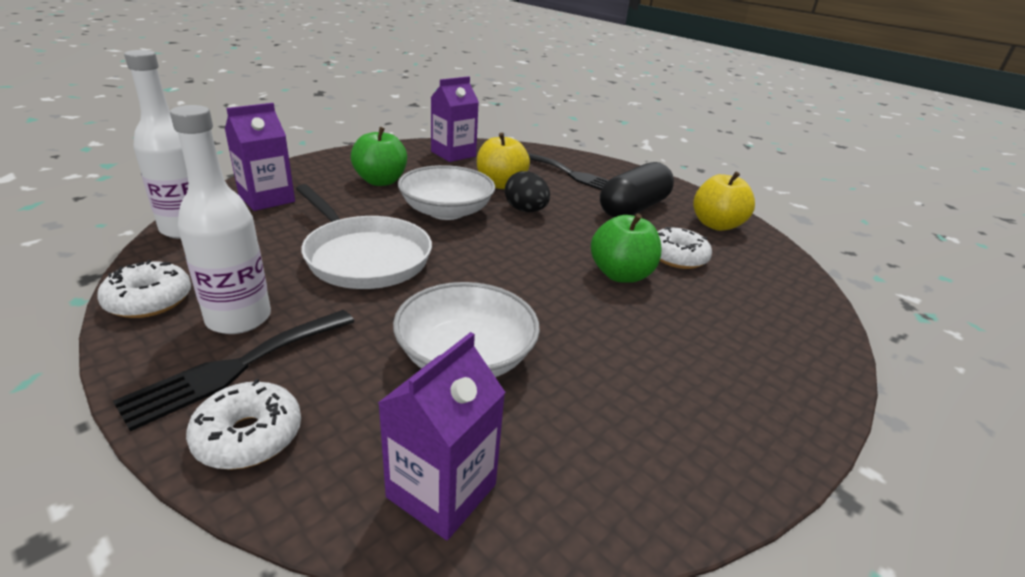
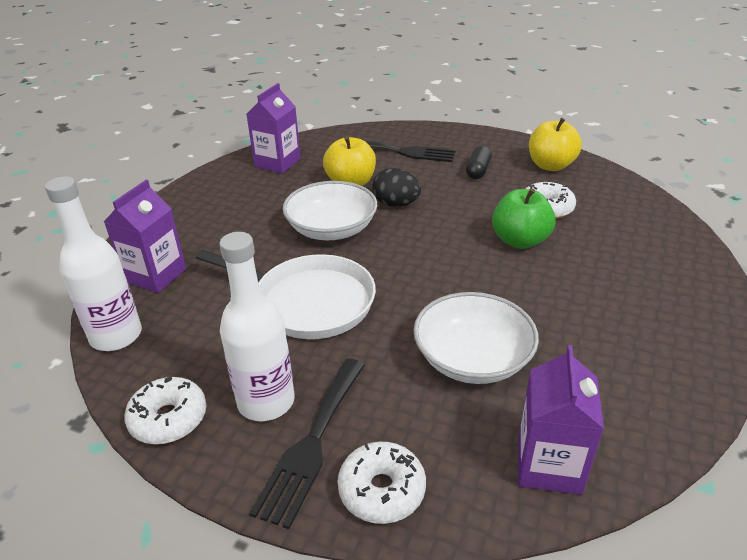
camera: 20 degrees left, 5 degrees up
(380, 181) = (242, 217): green apple -> none
(633, 208) = (478, 171): black capsule -> black capsule, size x0.53

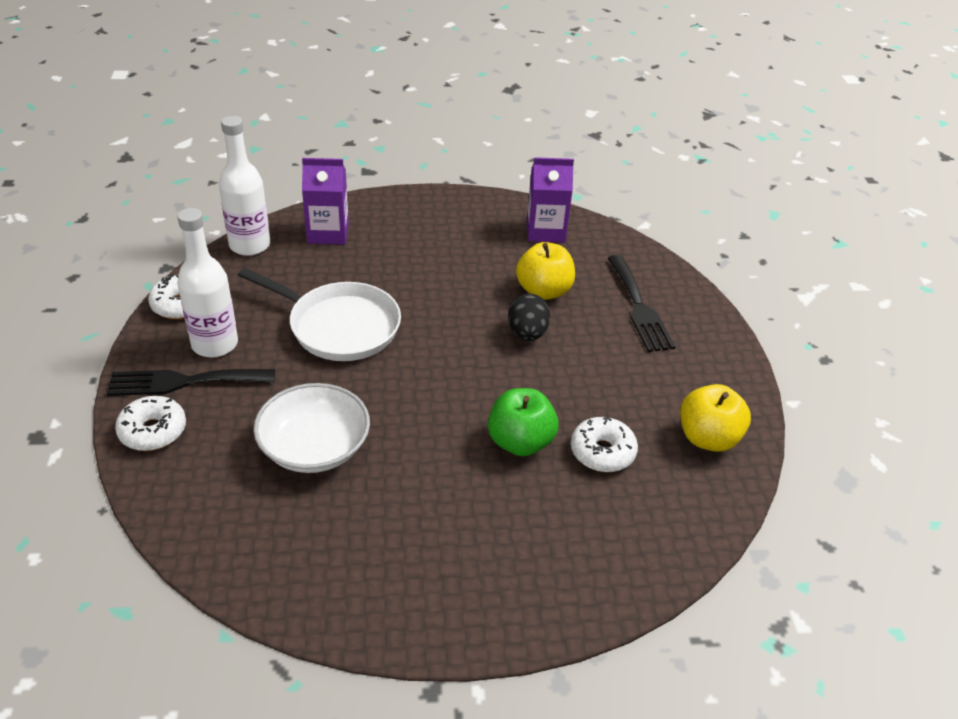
camera: 60 degrees right, 5 degrees up
(308, 302) = (339, 326): white pan -> white pan turned 60 degrees counterclockwise
(331, 229) = (454, 304): white bowl -> none
(478, 171) = (644, 377): black capsule -> none
(548, 464) = (209, 521): purple carton -> none

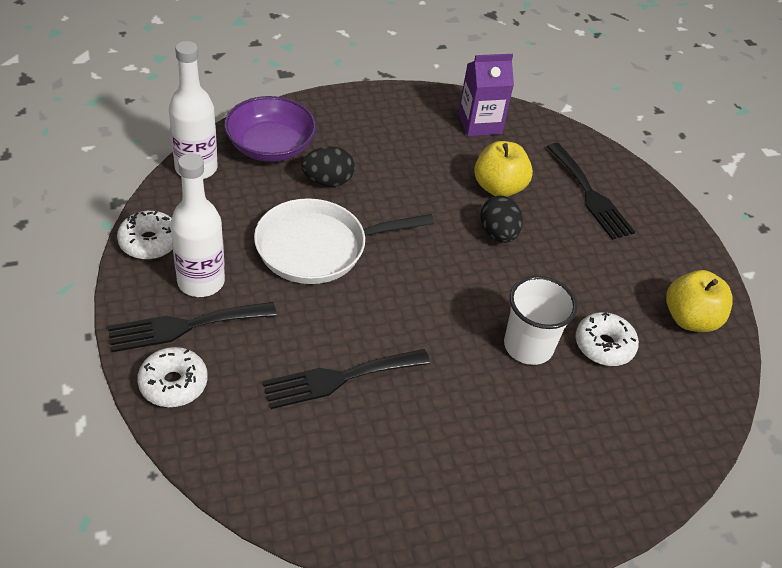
camera: 15 degrees left, 5 degrees up
(314, 447) = (339, 378): white bowl -> black fork
(328, 233) = (270, 146): purple carton -> purple bowl
(339, 326) = (317, 247): white pan -> white pan turned 150 degrees clockwise
(372, 268) = (327, 181): none -> black egg
(520, 442) = (528, 346): green apple -> white cup

